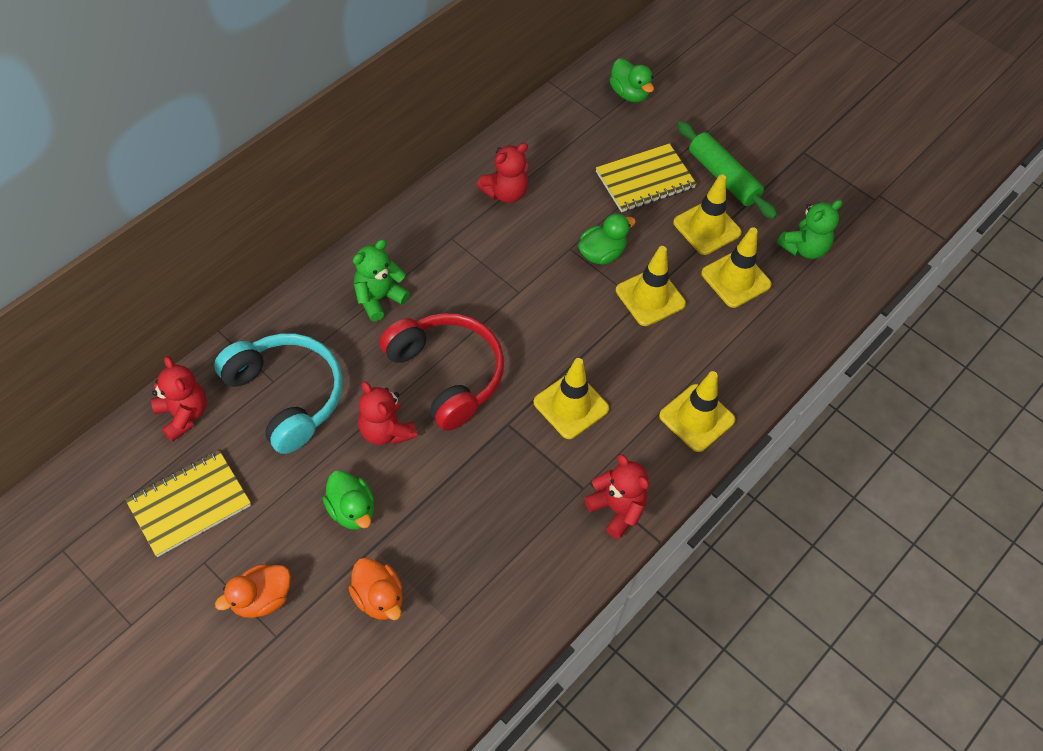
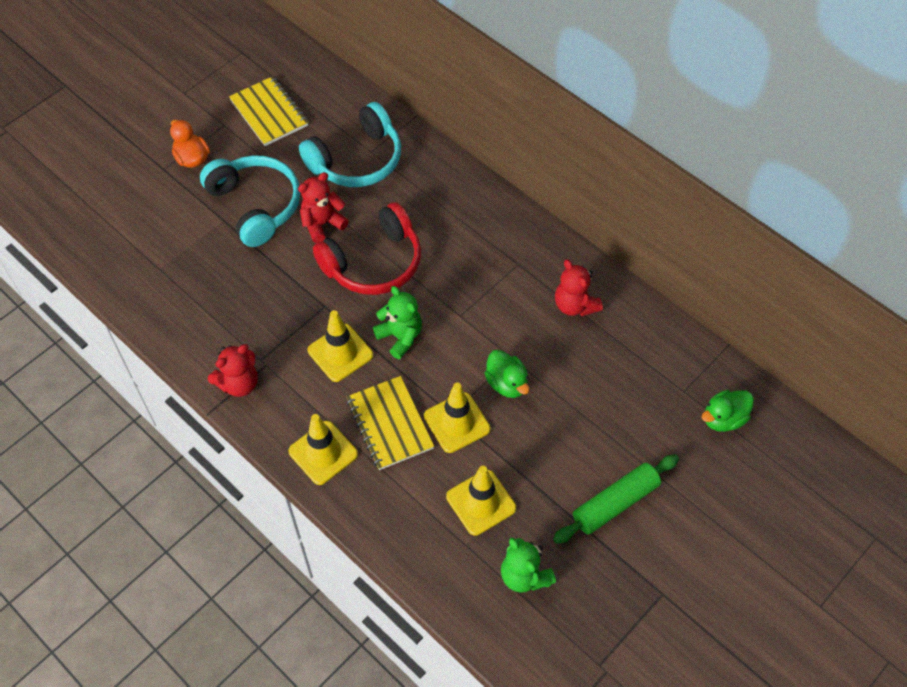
camera: 95 degrees right, 0 degrees up
(183, 415) = (343, 102): red teddy bear -> none
(352, 510) = (255, 206): green duck -> turquoise headphones
(378, 598) = (183, 225): orange duck -> none
(379, 298) = (451, 214): green teddy bear -> green teddy bear (400, 337)
(645, 180) = (603, 427): yellow notebook -> yellow notebook (390, 424)
(707, 227) = (545, 481): yellow traffic cone -> none

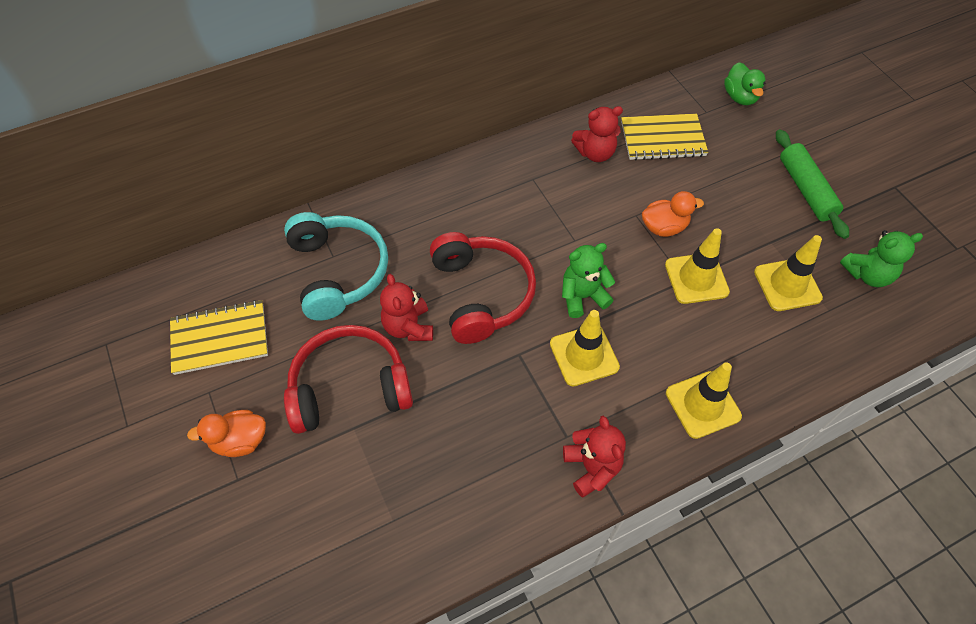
camera: 70 degrees left, 0 degrees up
(255, 206) = (350, 388): turquoise headphones -> red headphones
(390, 424) = (683, 334): yellow notebook -> yellow notebook (662, 139)
(507, 383) = (664, 227): green duck -> orange duck

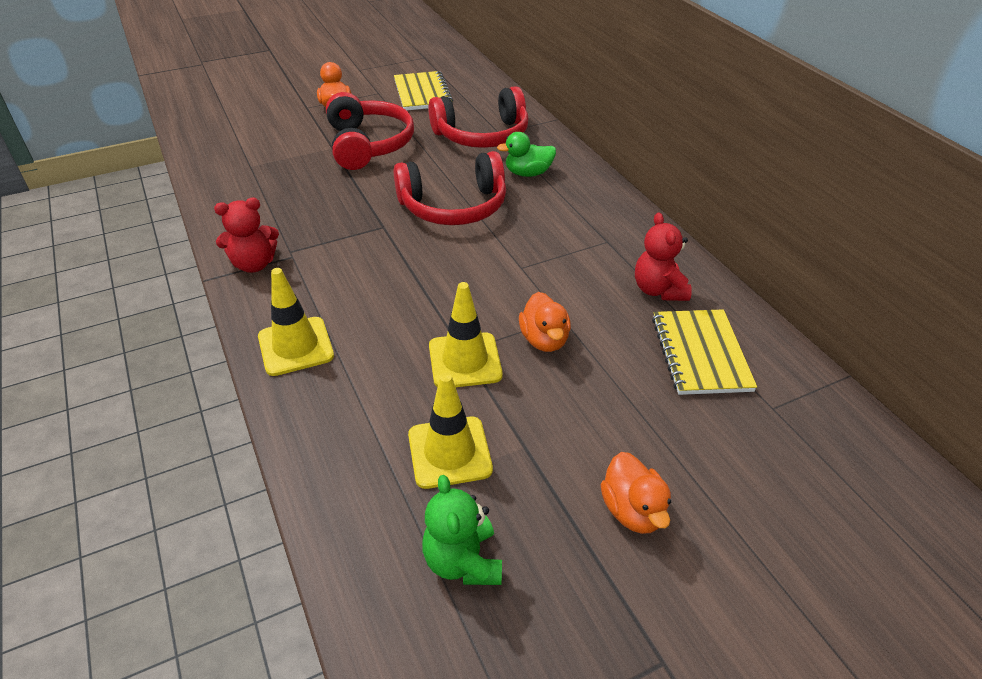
camera: 90 degrees right, 15 degrees down
(338, 272) = (482, 135): turquoise headphones -> red headphones
(408, 327) = (421, 169): red teddy bear -> none
(582, 296) = (445, 269): green teddy bear -> none
(584, 355) = (374, 266): yellow traffic cone -> none
(740, 97) = (823, 455): green duck -> green duck (528, 173)
(806, 189) = (632, 510): green rolling pin -> orange duck

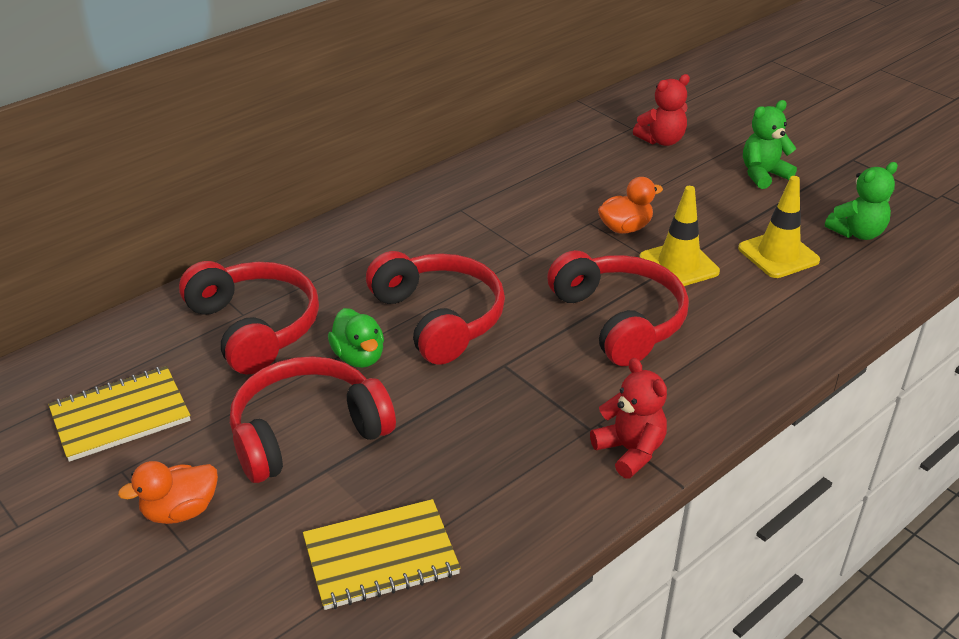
camera: 105 degrees left, 5 degrees down
(295, 346) = (732, 371): yellow traffic cone -> none
(402, 297) = (619, 320): none -> red headphones
(528, 173) = (344, 275): green duck -> green duck (359, 357)
(632, 510) = (763, 175): orange duck -> green teddy bear
(658, 290) = (523, 178): red teddy bear -> red teddy bear (661, 140)
(701, 353) = (593, 155): yellow notebook -> yellow notebook (381, 556)

